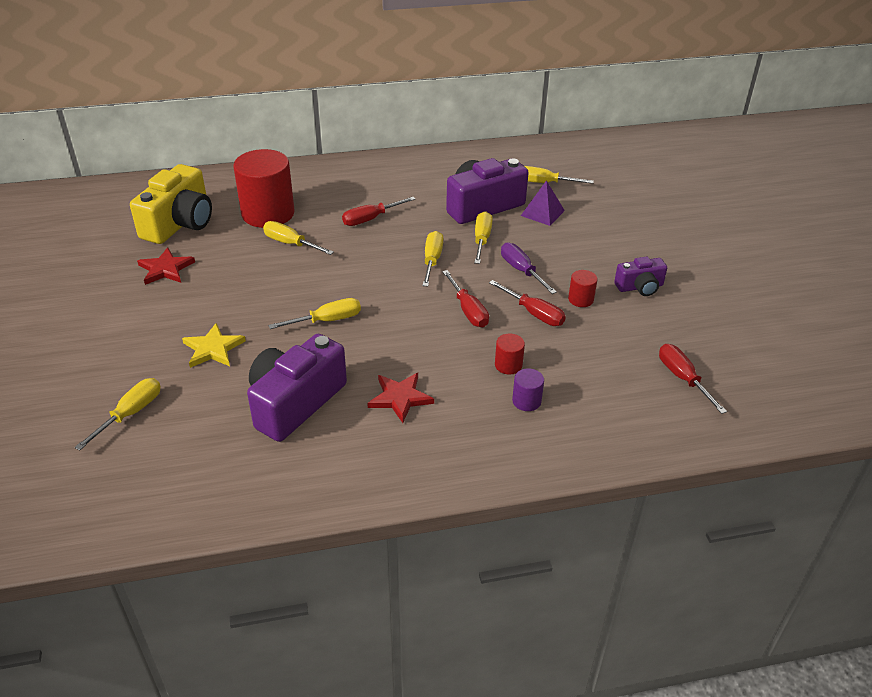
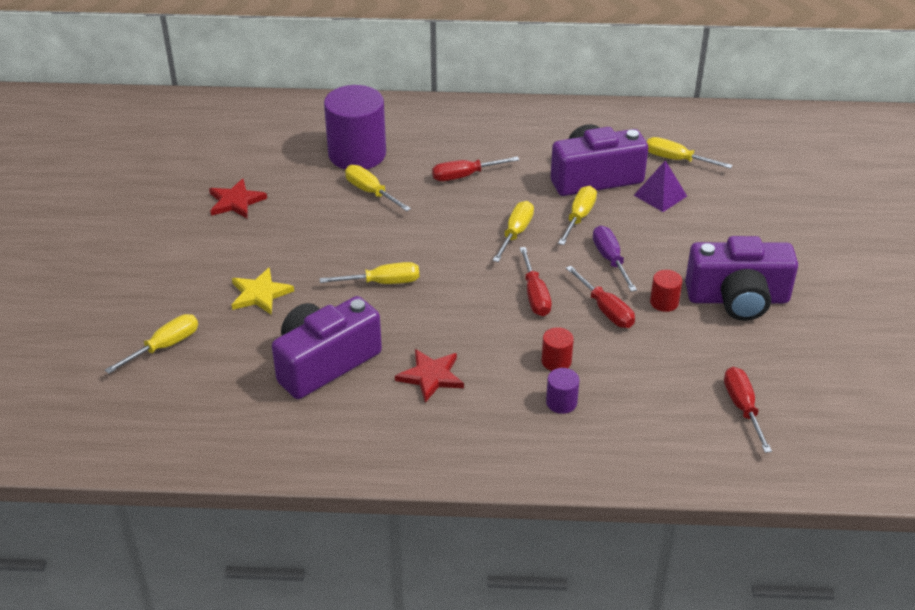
camera: 15 degrees right, 0 degrees up
(179, 223) = (263, 153): yellow camera -> none
(268, 213) = (357, 154): red cylinder -> purple cylinder
(640, 287) = (737, 299): purple camera -> purple camera, size x1.86

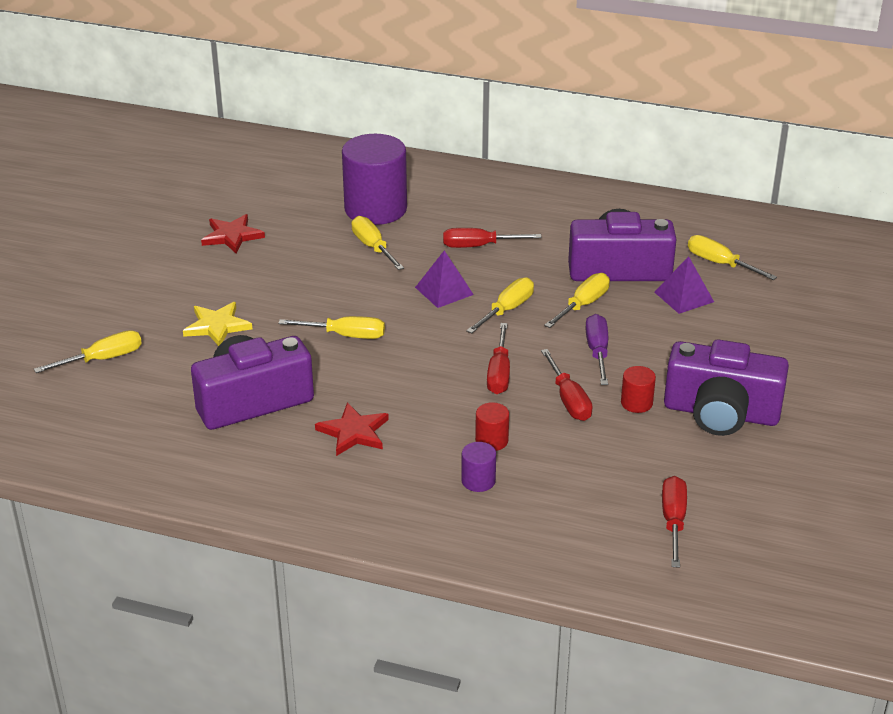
camera: 15 degrees right, 5 degrees down
(452, 224) = (444, 291): none -> purple pyramid

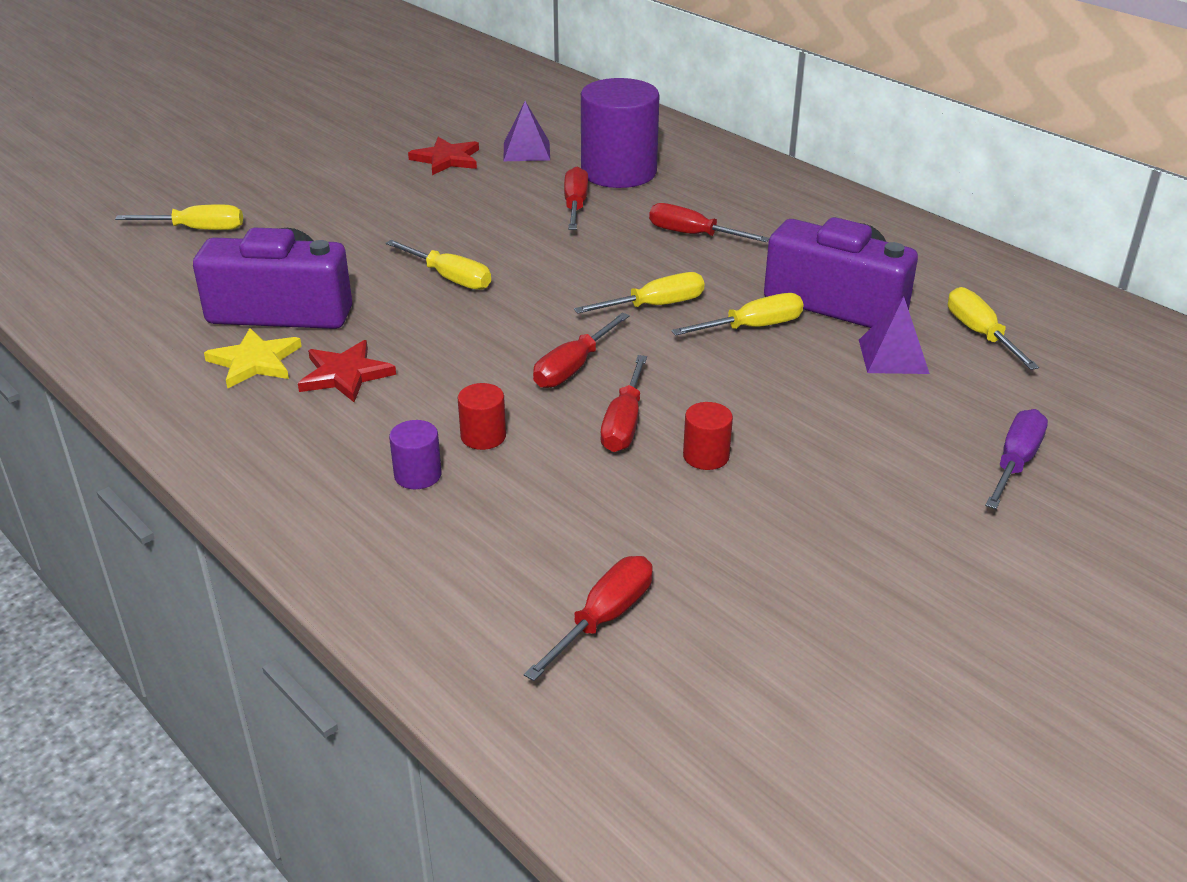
camera: 30 degrees right, 0 degrees up
(217, 326) = (335, 232): yellow star -> yellow star (255, 361)
(372, 247) = (575, 205): yellow screwdriver -> red screwdriver
(444, 291) = (605, 266): purple pyramid -> purple pyramid (526, 151)
(597, 351) = (717, 382): purple screwdriver -> purple screwdriver (1015, 462)
(721, 413) = (808, 507): purple camera -> none

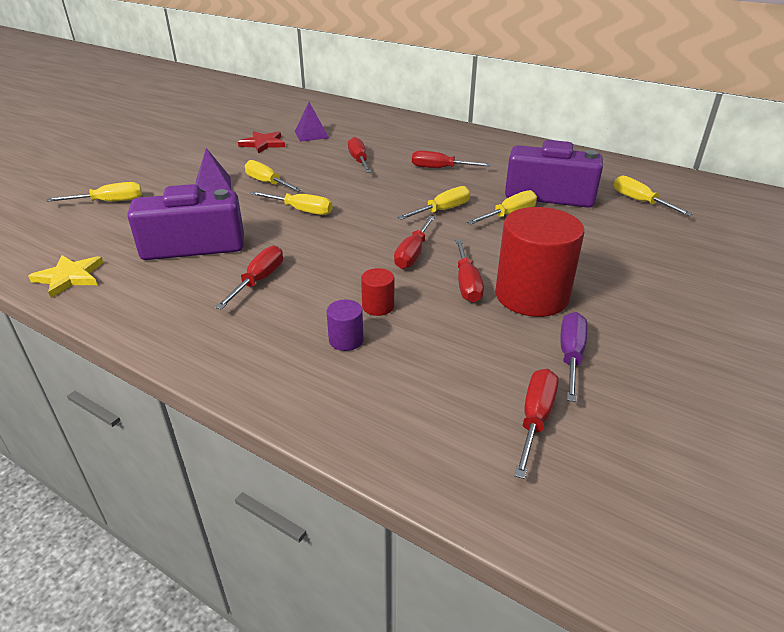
camera: 15 degrees left, 0 degrees up
(255, 361) = (188, 281): yellow star -> yellow star (69, 277)
(345, 374) = (259, 280): red star -> red screwdriver
(422, 226) = (267, 183): none -> yellow screwdriver
(618, 172) = (375, 140): purple cylinder -> none
(706, 456) = (531, 296): red cylinder -> red cylinder, size x2.33
(893, 356) = (601, 220): purple pyramid -> purple pyramid (213, 185)
(1015, 462) = (714, 270): purple screwdriver -> purple screwdriver (570, 355)

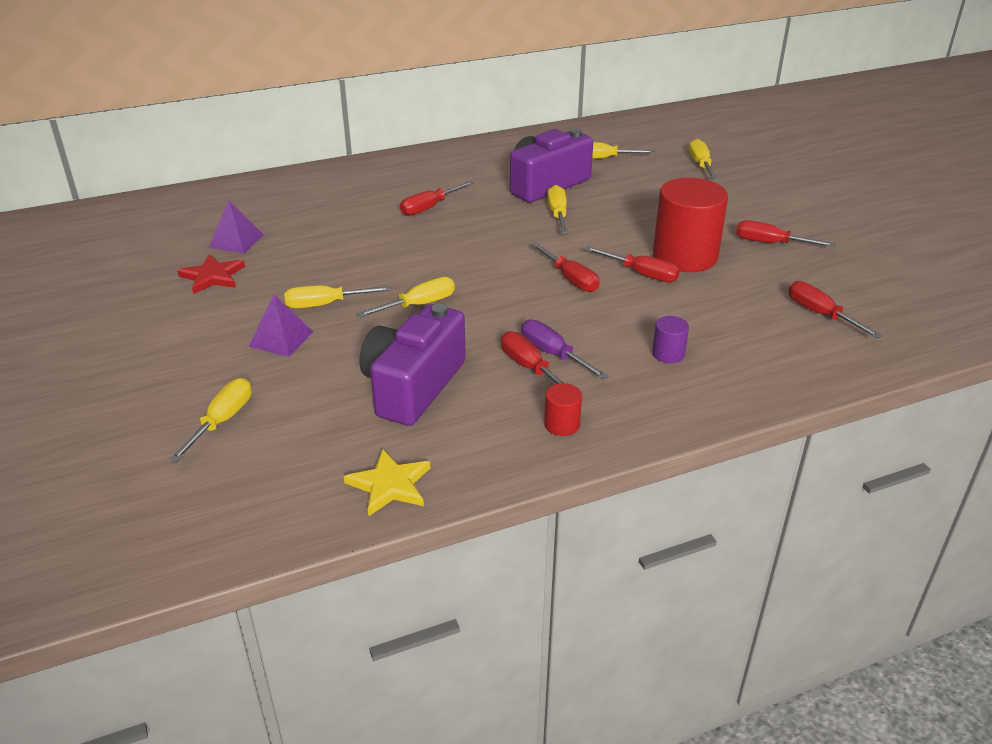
camera: 55 degrees left, 0 degrees up
(359, 160) = (348, 238): red screwdriver -> red screwdriver (770, 243)
(378, 306) = (634, 323): red cylinder -> red cylinder (562, 424)
(443, 210) = (512, 238): yellow screwdriver -> yellow screwdriver (700, 165)
(570, 355) = (767, 273): purple screwdriver -> purple screwdriver (552, 354)

